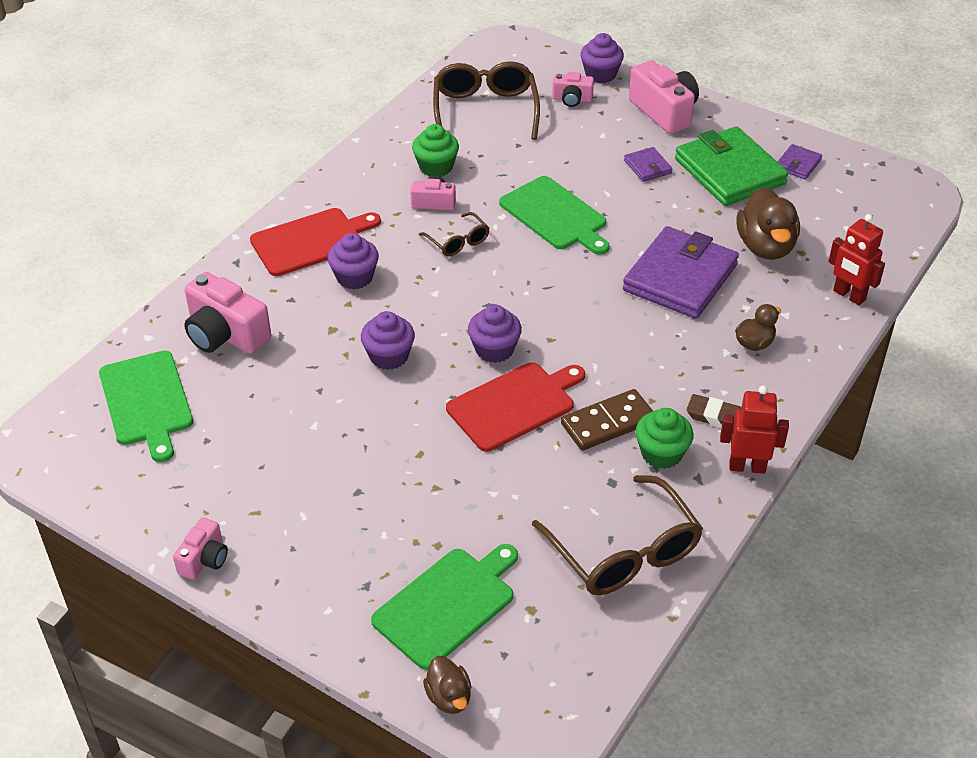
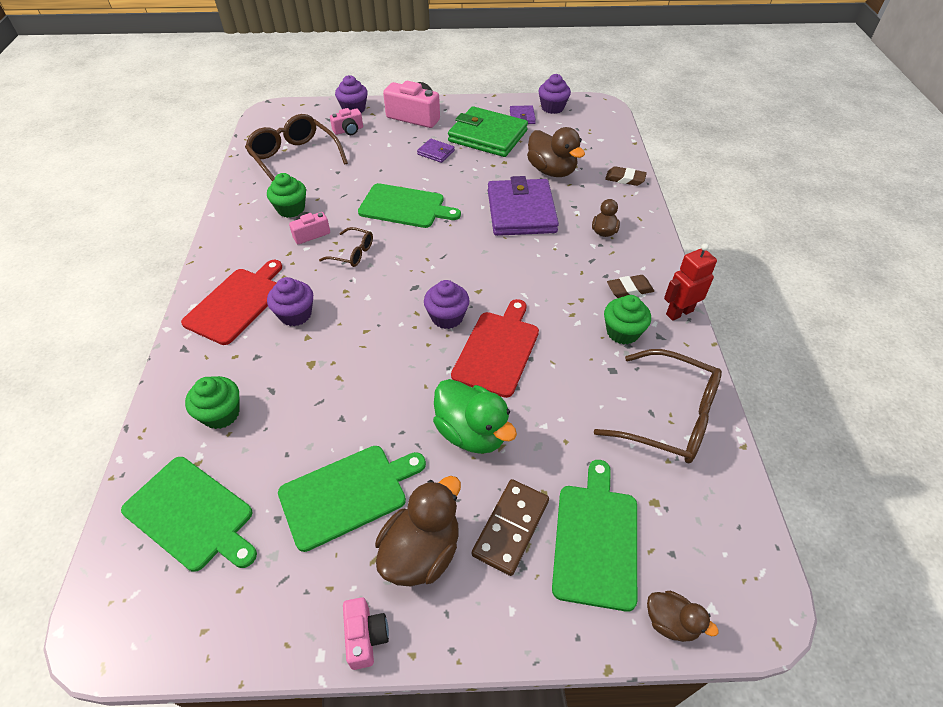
camera: 35 degrees left, 5 degrees up
(225, 334) = (221, 414): pink camera -> green cupcake
(274, 453) = (347, 494): none -> green cutting board
(295, 528) = (421, 551): none -> brown duck
(389, 356) = (374, 362): purple cupcake -> purple cupcake (552, 108)
(421, 463) = (472, 432): none -> green duck
(608, 423) = (570, 329): brown domino -> brown domino (510, 527)
(849, 295) = (625, 179): red robot -> brown eraser

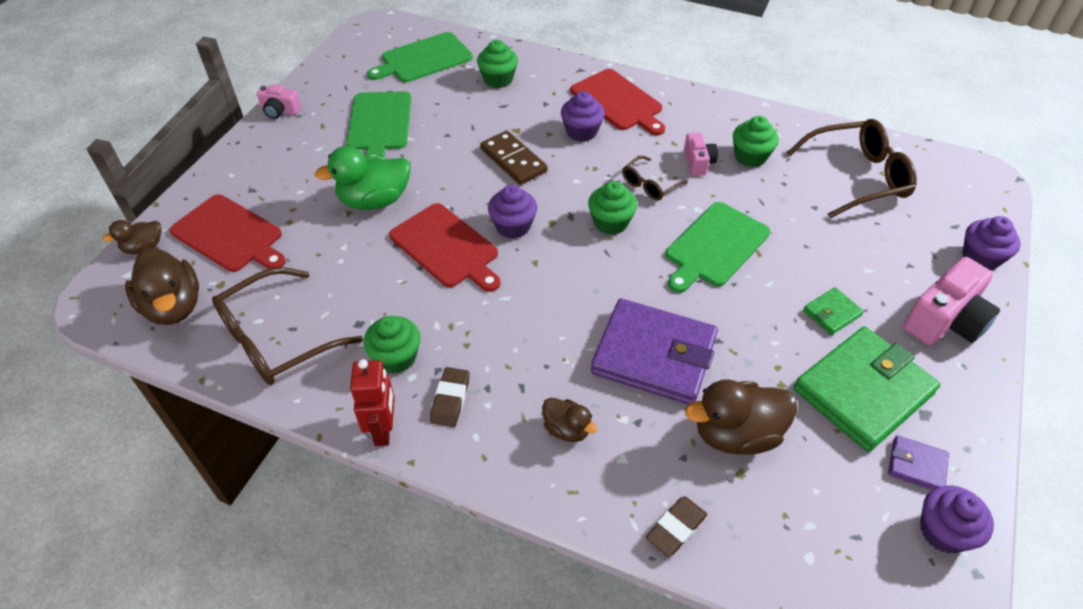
camera: 115 degrees right, 0 degrees up
(348, 130) = (917, 239): pink camera -> none
(409, 262) = (610, 222): none -> green cupcake
(421, 551) = (307, 146): brown duck -> brown duck (174, 307)
(436, 152) = (831, 313): purple wallet -> green wallet
(510, 527) = (281, 194): brown domino -> brown domino (513, 160)
(596, 539) = (230, 235): green cutting board -> red cutting board

